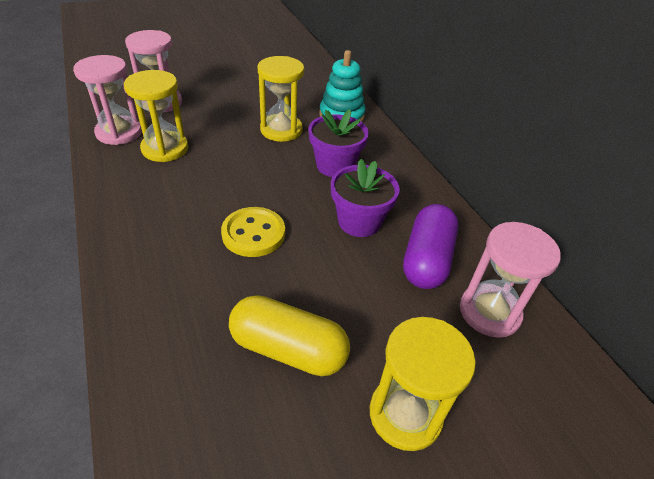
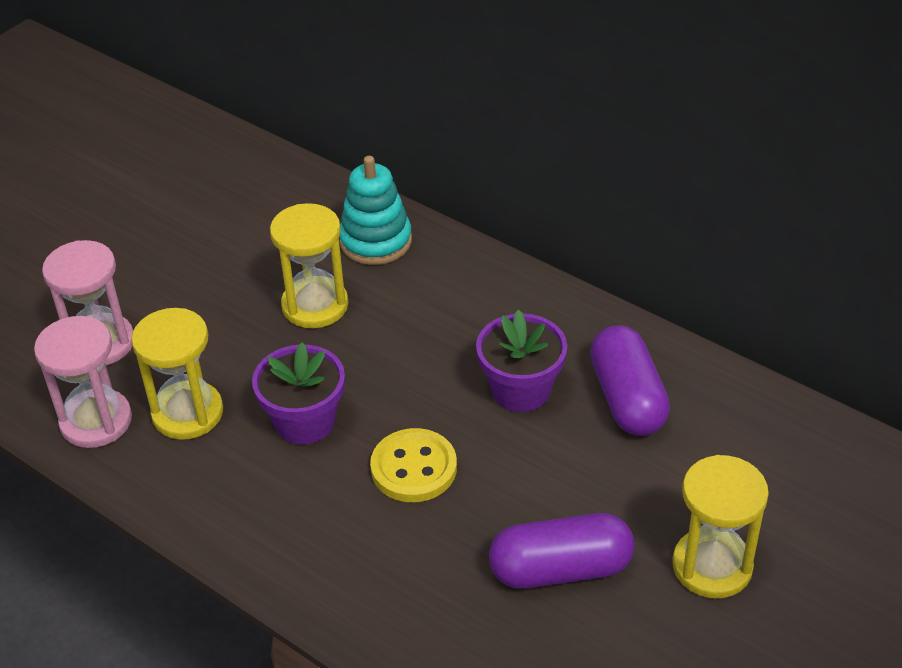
camera: 25 degrees left, 0 degrees up
(288, 349) = (561, 569): yellow capsule -> purple capsule
(335, 165) = (431, 326): purple flower pot -> purple flower pot (305, 422)
(489, 312) = (727, 425): pink hourglass -> none

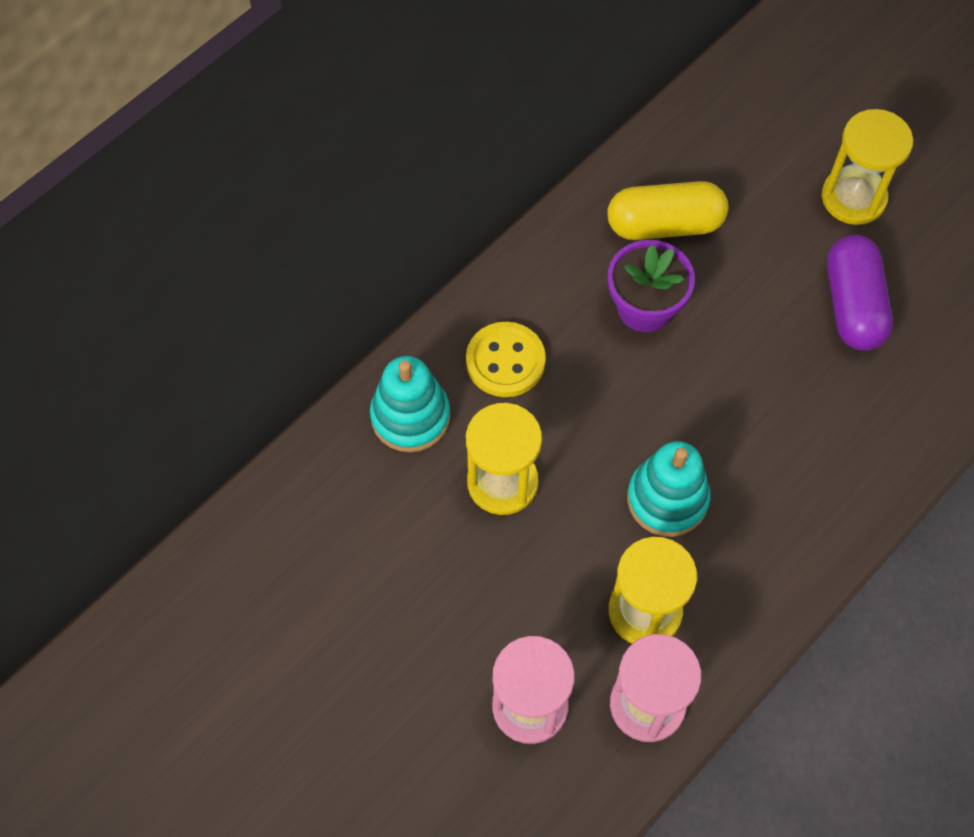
camera: 85 degrees left, 20 degrees up
(305, 422) = (667, 499): purple flower pot -> turquoise stacking toy
(414, 468) = (734, 407): yellow button -> yellow button (505, 361)
(627, 398) = (664, 225): purple capsule -> yellow capsule

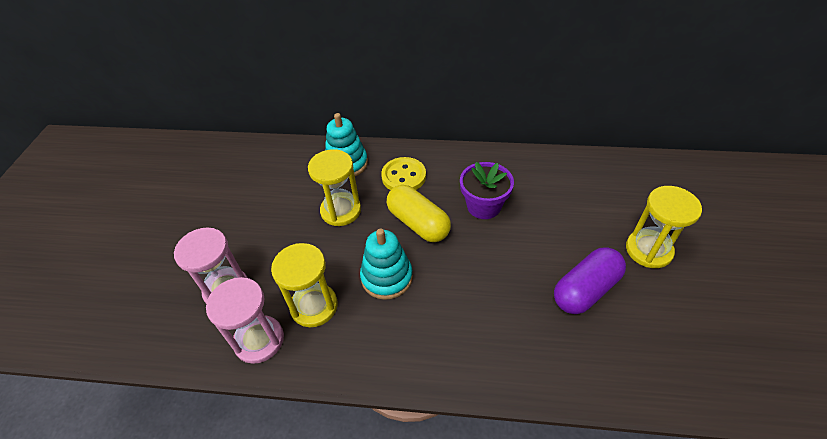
camera: 55 degrees right, 15 degrees down
(664, 225) = (536, 187): yellow capsule -> yellow capsule (418, 223)

